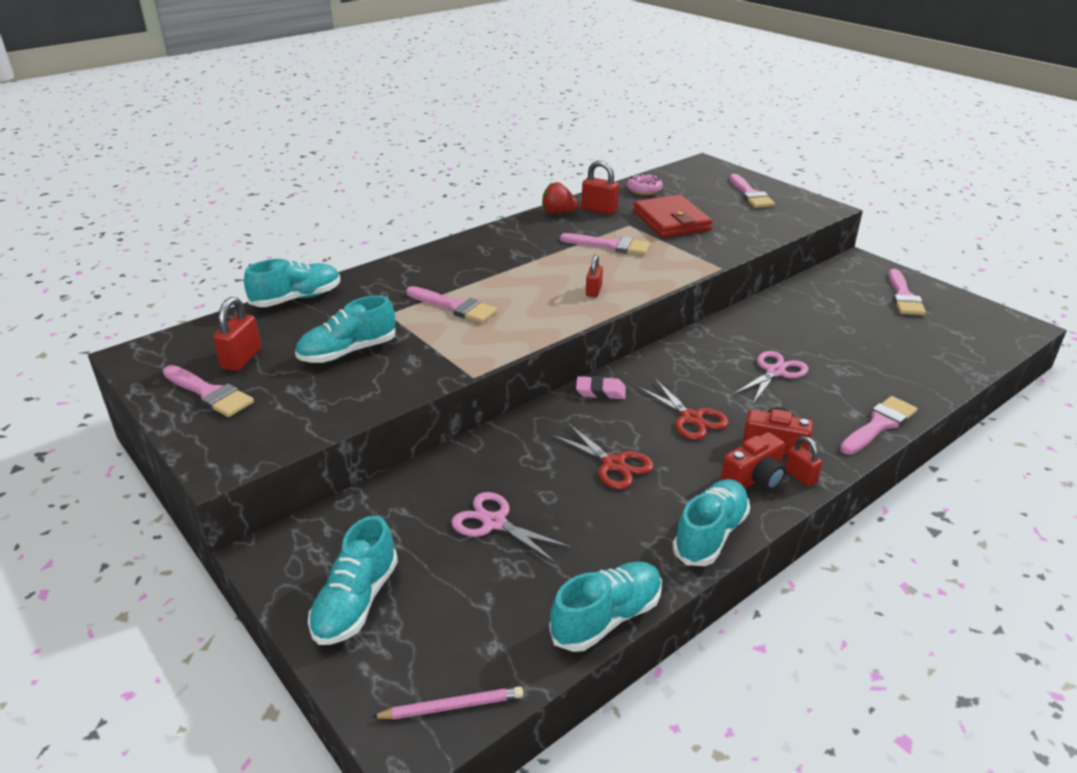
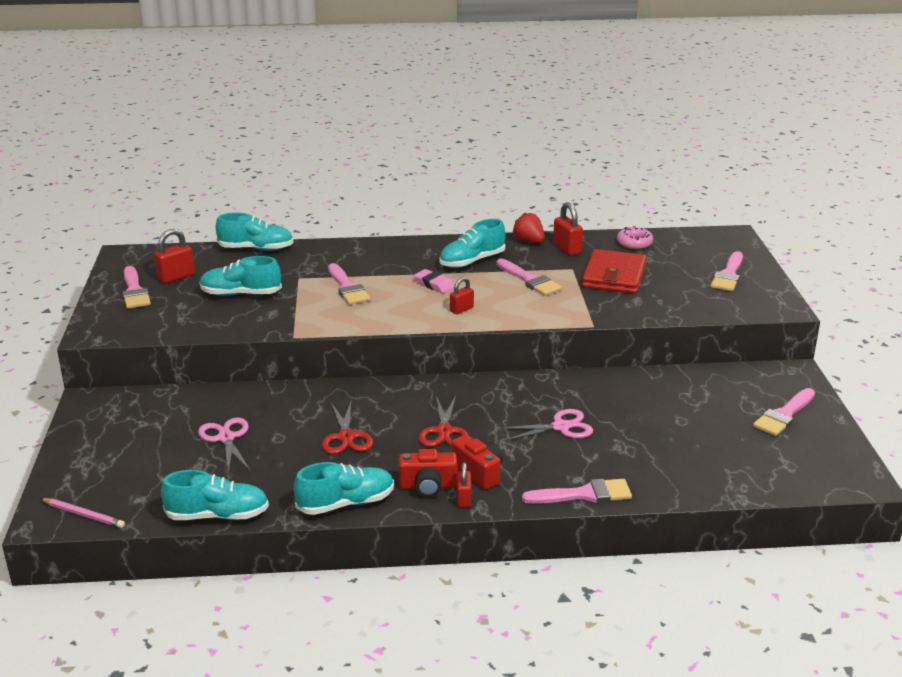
camera: 35 degrees right, 5 degrees down
(356, 602) = (101, 444): turquoise shoe -> turquoise shoe (472, 261)
(600, 391) = (406, 389): pink eraser -> pink eraser (434, 284)

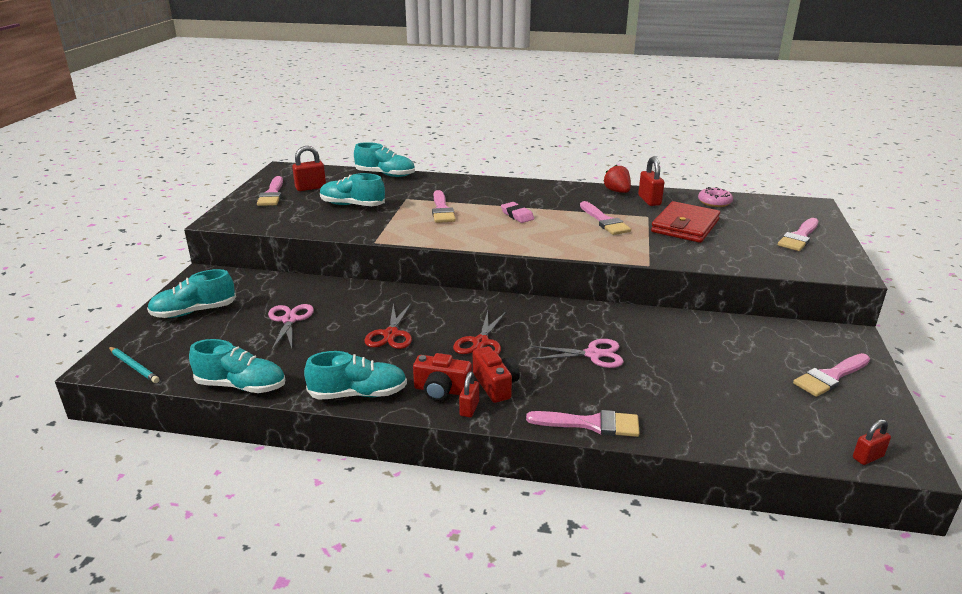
camera: 15 degrees right, 0 degrees up
(83, 515) = (134, 366): pink pencil -> turquoise pencil
(461, 309) = (531, 237): red padlock -> red padlock (867, 457)
(472, 261) = (559, 201): turquoise shoe -> turquoise shoe (194, 312)

